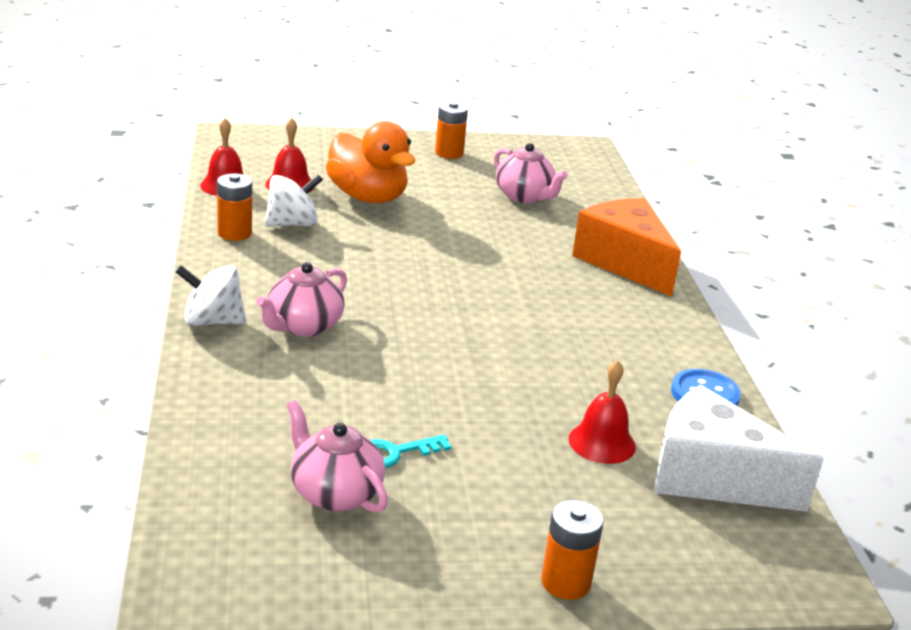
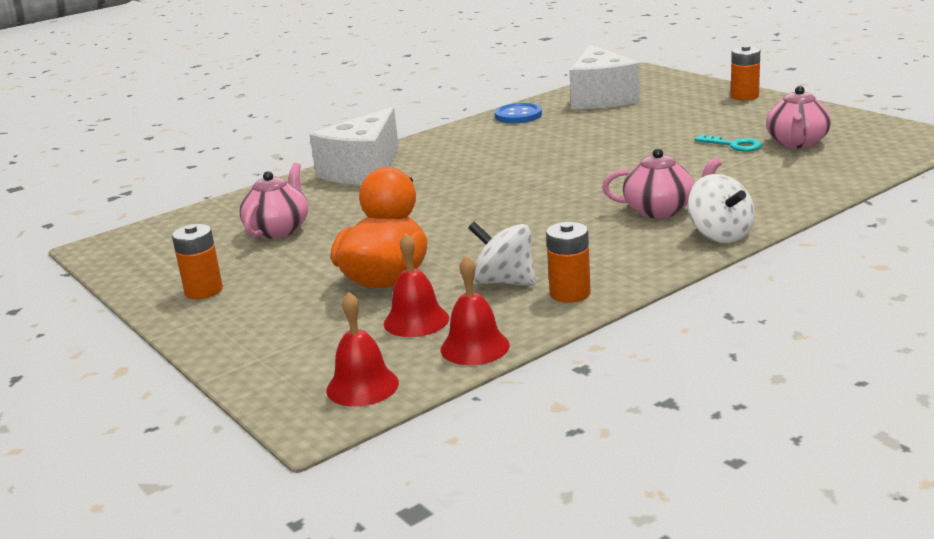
camera: 115 degrees left, 5 degrees down
(602, 442) = (618, 118): red bell -> red bell (362, 386)
(624, 262) = (364, 170): orange cheese -> white cheese

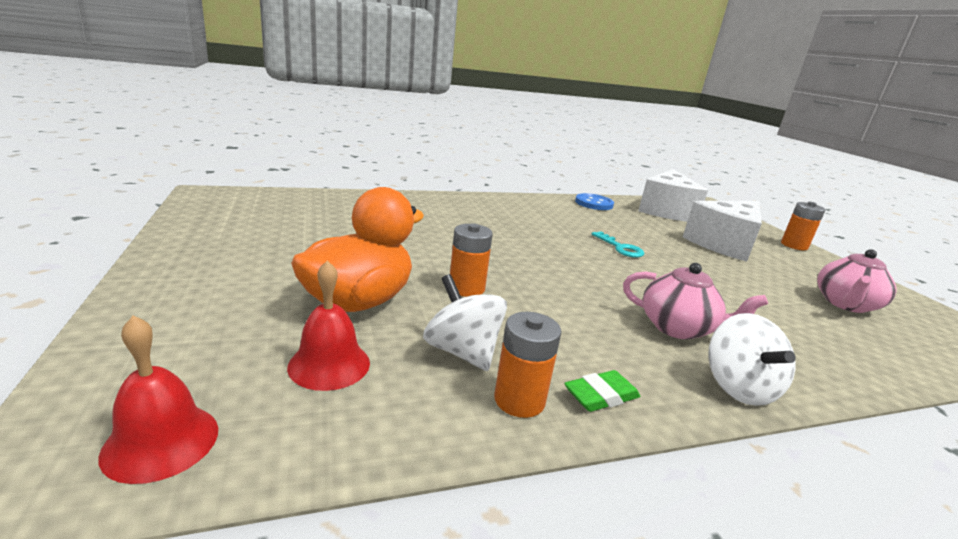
camera: 15 degrees right, 0 degrees up
(203, 291) = (210, 252): orange battery -> orange battery (466, 288)
(278, 230) = (335, 225): pink teapot -> none
(364, 170) = (447, 204): white cheese -> white cheese (724, 244)
(475, 347) = (346, 438): red bell -> none
(624, 272) = (601, 395): none -> green eraser
(734, 145) = (776, 285): turquoise key -> turquoise key (620, 248)

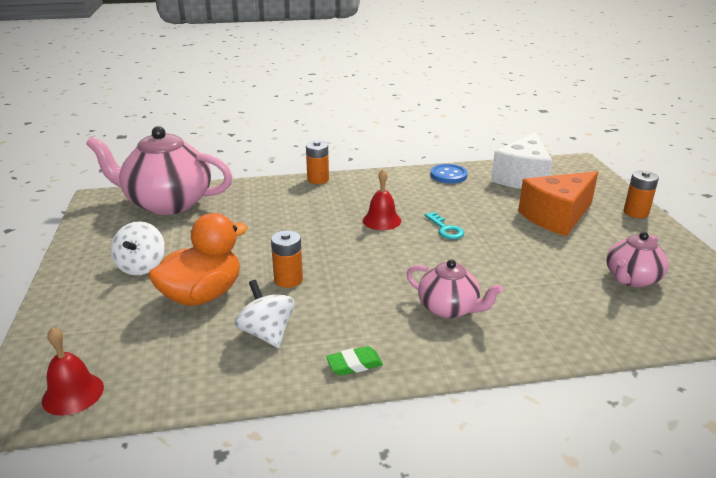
camera: 10 degrees right, 5 degrees up
(294, 204) = (167, 203): none -> pink teapot
(329, 364) = (174, 345): red bell -> red bell (381, 220)
(519, 400) = (294, 368): orange battery -> orange battery (318, 179)
(724, 244) = (557, 217): white cheese -> orange cheese
(738, 387) = (466, 357): white spinning top -> white spinning top (141, 266)

